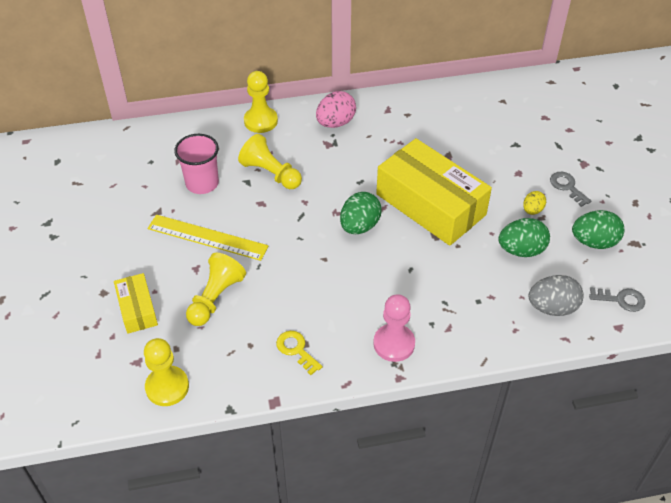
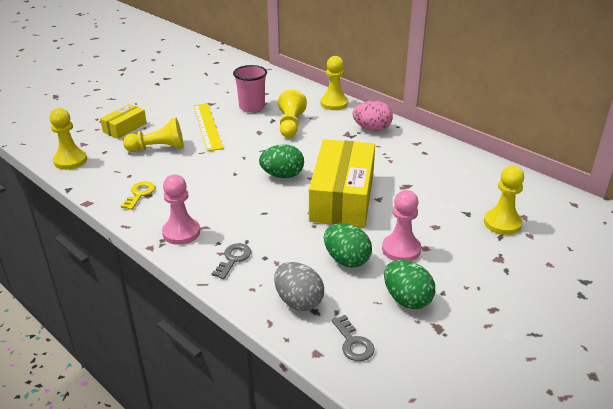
camera: 55 degrees right, 15 degrees down
(532, 210) = (401, 249): yellow egg -> pink pawn
(544, 134) = (502, 223): none -> yellow pawn
(567, 187) = (455, 259): grey key -> grey key (233, 259)

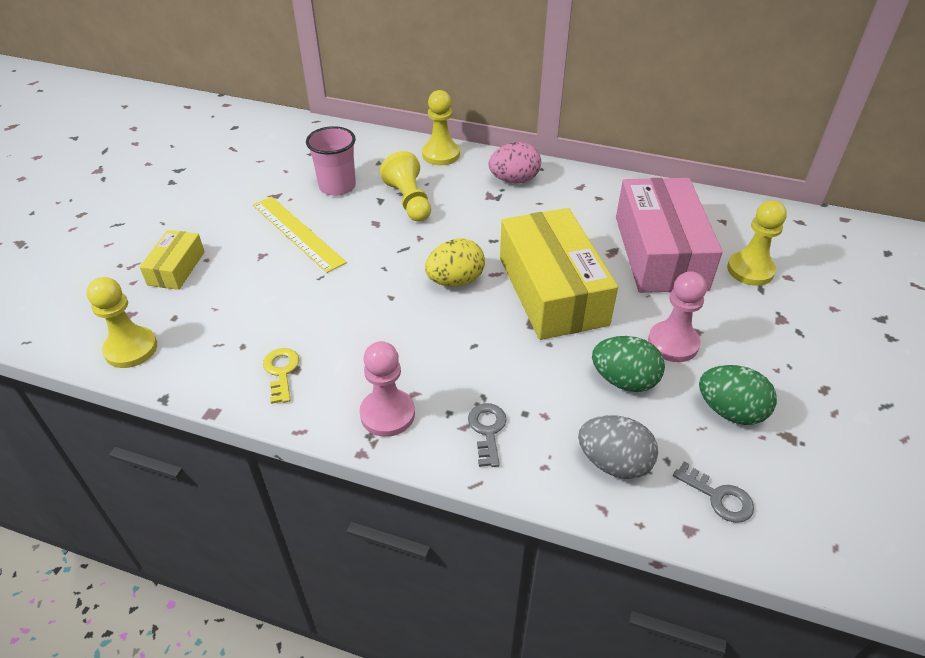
camera: 25 degrees left, 10 degrees up
(158, 148) = (253, 288): yellow pawn -> none
(282, 175) = (455, 281): green egg -> yellow egg
(441, 195) = (660, 252): none -> pink box

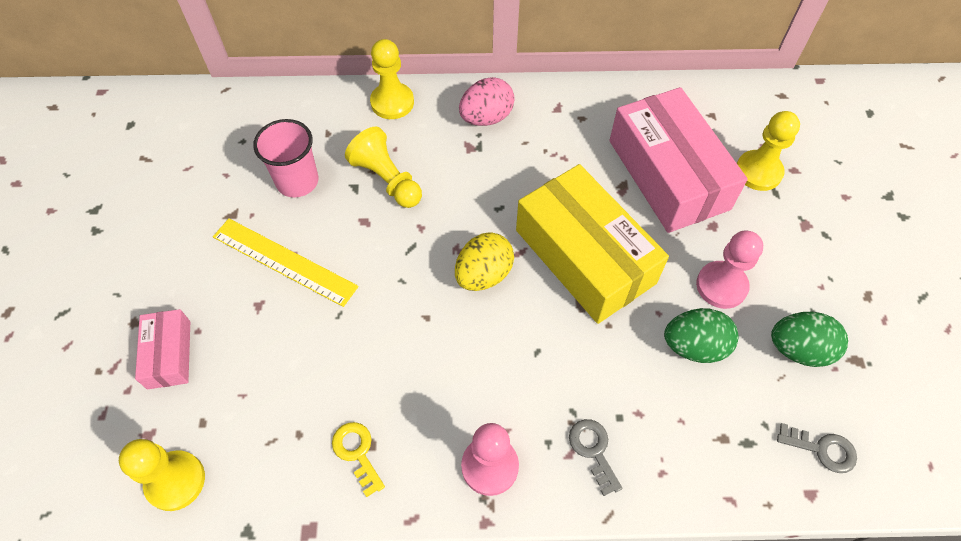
camera: 20 degrees left, 15 degrees up
(176, 268) = (169, 354): yellow box -> pink box
(614, 463) = (721, 445): grey egg -> none

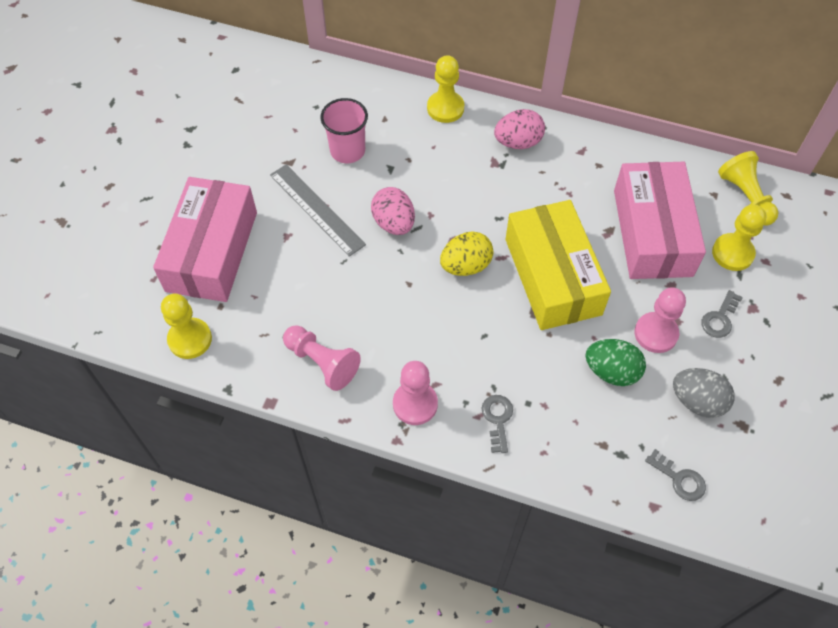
camera: 20 degrees right, 0 degrees up
(169, 354) = (212, 251): pink box -> pink box, size x2.05
(284, 261) = (317, 209): yellow ruler -> grey ruler
(357, 452) = (322, 362): yellow key -> pink pawn
(382, 250) = (394, 223): none -> pink egg
(387, 179) = (418, 169): yellow pawn -> yellow pawn (745, 197)
(778, 247) = (719, 318): none -> grey key
(799, 349) = (697, 401): green egg -> grey egg

